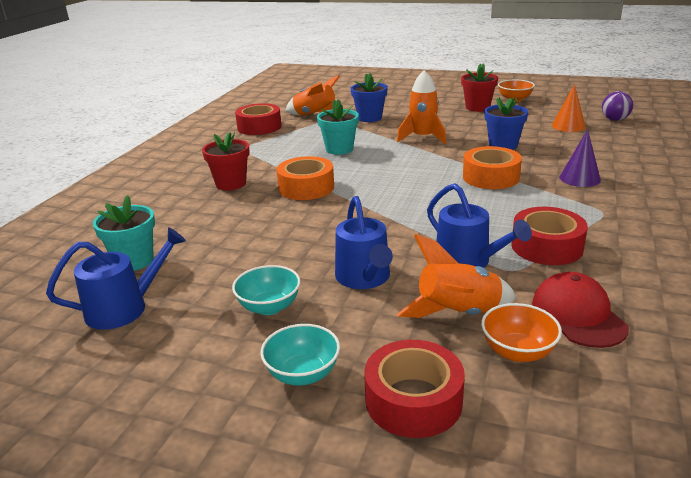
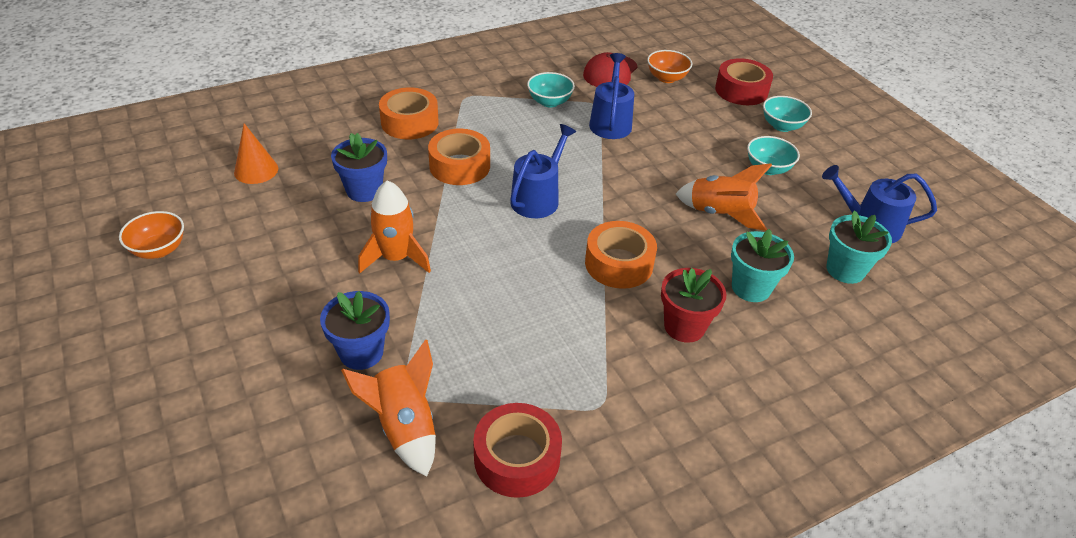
camera: 140 degrees left, 15 degrees up
(339, 149) = (503, 305): turquoise flower pot -> turquoise flower pot (751, 288)
(364, 278) = (687, 151): blue watering can -> blue watering can (538, 198)
(458, 314) = (666, 104): orange rocket -> orange rocket (719, 214)
(477, 107) = (227, 267): red flower pot -> none
(546, 246) = (549, 102): red tape -> turquoise bowl
(579, 178) = (409, 122): purple cone -> orange tape
(614, 119) = (205, 148): purple ball -> none

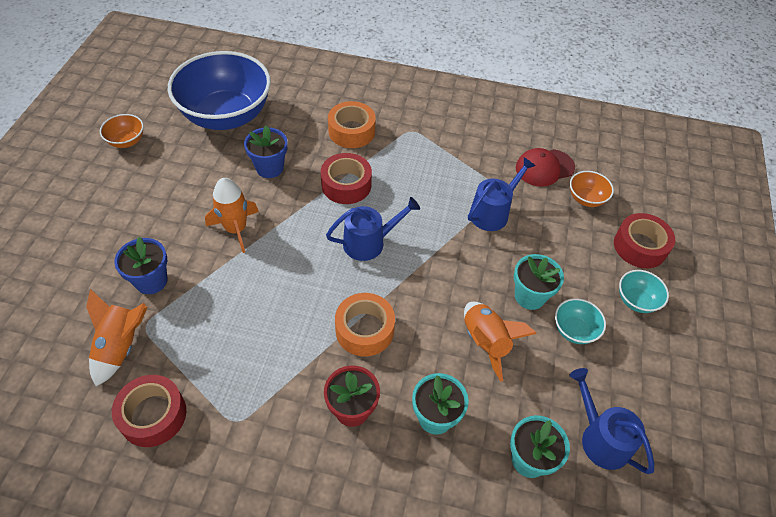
camera: 40 degrees right, 10 degrees up
(256, 170) = (226, 116): orange cone -> blue bowl
(459, 166) = (346, 185): orange tape -> red tape
(549, 102) = (466, 168): turquoise bowl -> none
(710, 164) = (530, 296): none -> turquoise flower pot

